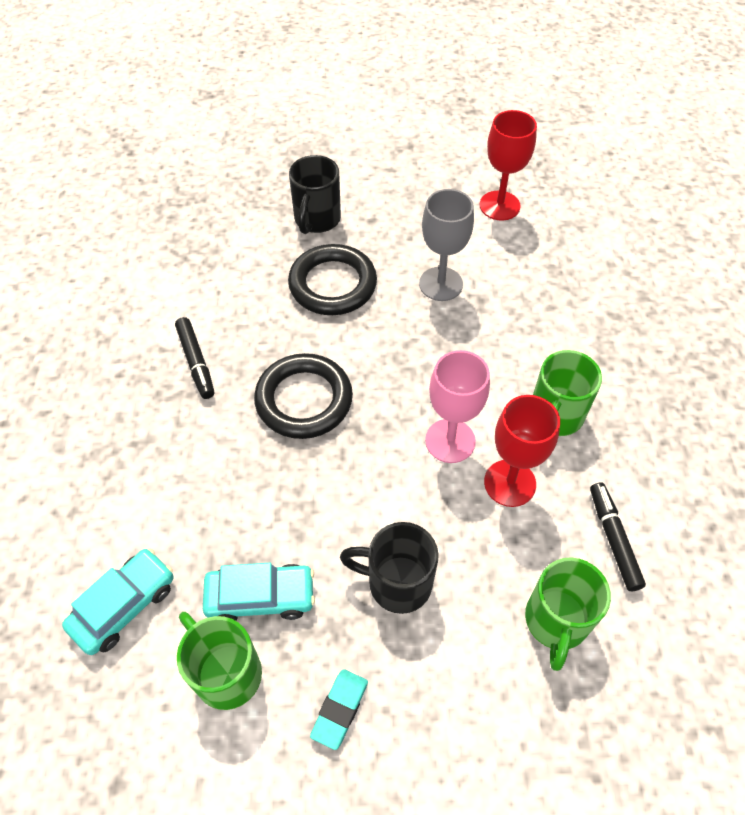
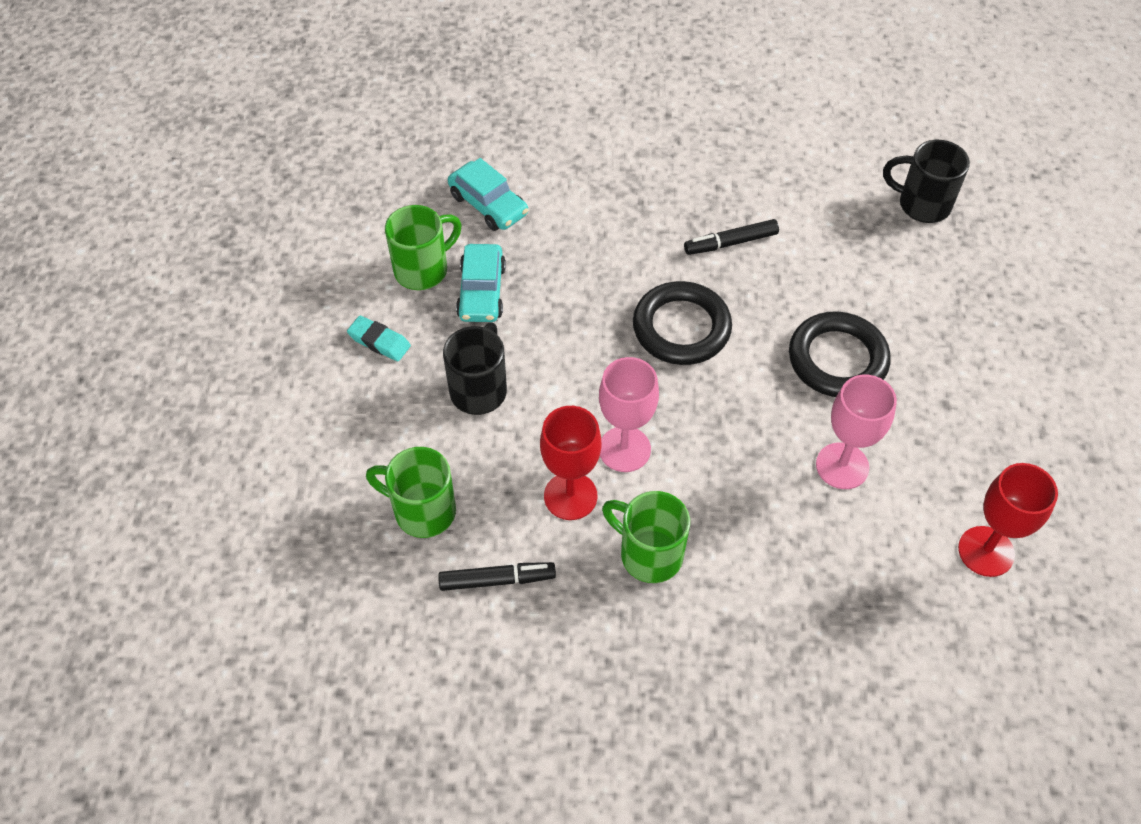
camera: 95 degrees right, 0 degrees up
(316, 220) = (940, 348): black mug -> black mug (922, 204)
(441, 284) = (842, 466): grey goblet -> pink goblet

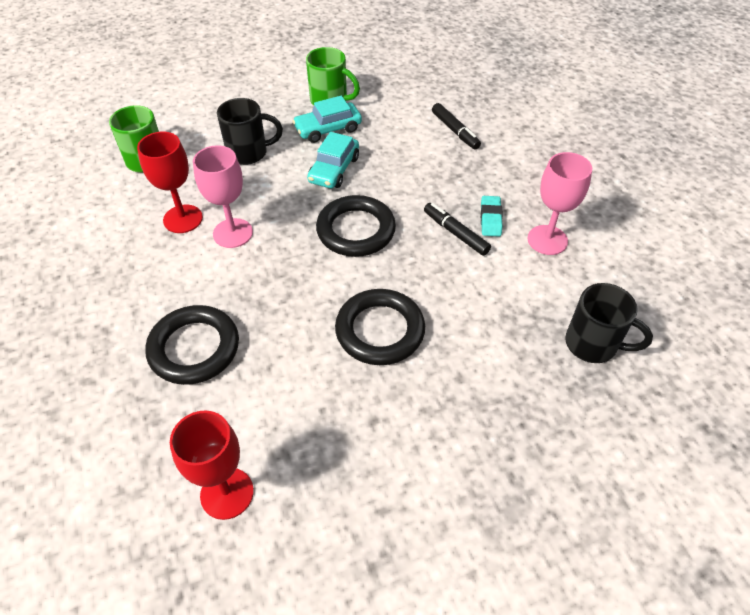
camera: 65 degrees right, 5 degrees down
(379, 341) = (264, 102): turquoise eraser -> turquoise eraser (490, 219)
(488, 204) = (402, 109): turquoise car -> turquoise car (334, 169)
(497, 580) = (106, 206): black marker -> black marker (455, 131)
(649, 554) = (149, 272): green mug -> none
(792, 535) = (194, 348): none -> black ring
(842, 466) = (273, 363): pink goblet -> pink goblet (547, 240)
(922, 204) = (593, 344): black mug -> black mug turned 120 degrees clockwise

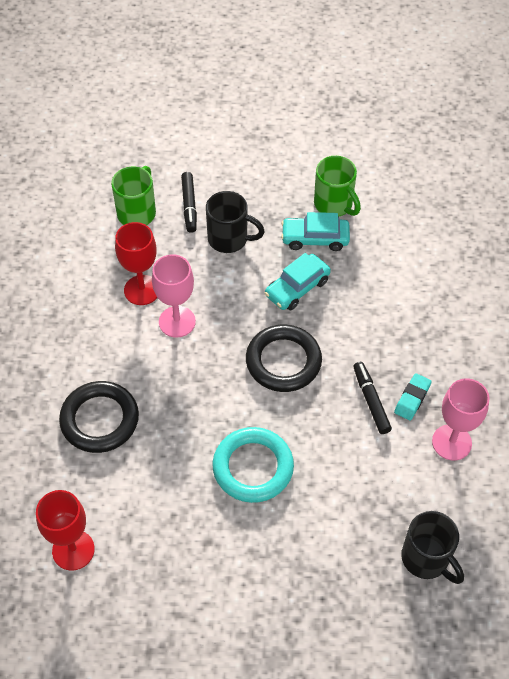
camera: 25 degrees right, 5 degrees up
(380, 330) = (253, 467): black ring -> turquoise ring
(455, 131) = (436, 287): black marker -> black marker (189, 206)

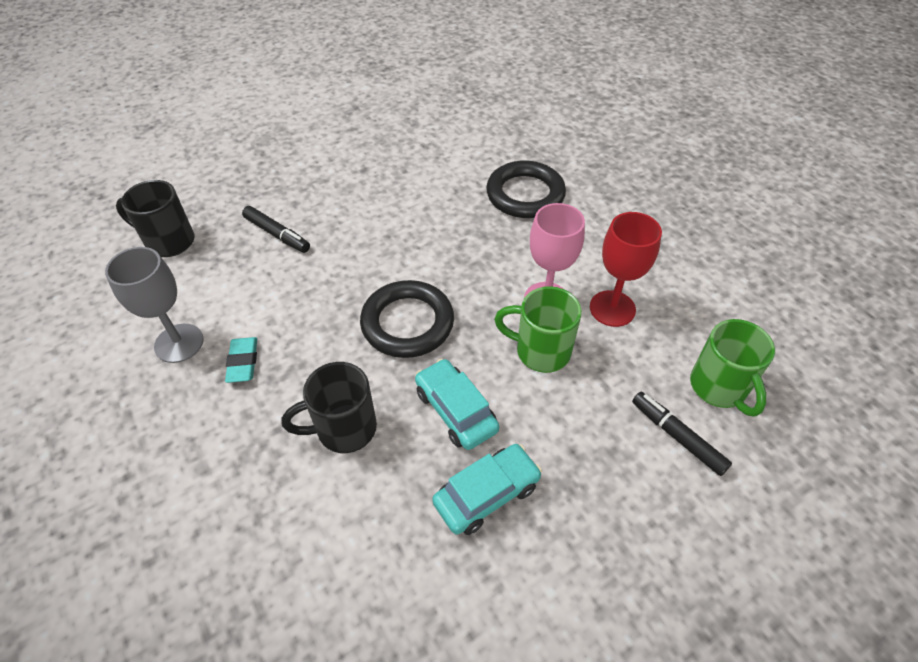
camera: 145 degrees right, 5 degrees down
(73, 550) = (457, 124): red goblet -> none
(229, 239) = (587, 422): black mug -> black mug (344, 429)
(253, 467) = (366, 227): turquoise ring -> none
(297, 288) = (456, 410): turquoise car -> turquoise car turned 45 degrees counterclockwise
(334, 204) = (504, 572): green mug -> green mug (540, 351)
(371, 400) = (289, 336): black marker -> black marker (277, 234)
(451, 442) = (179, 343): pink goblet -> grey goblet

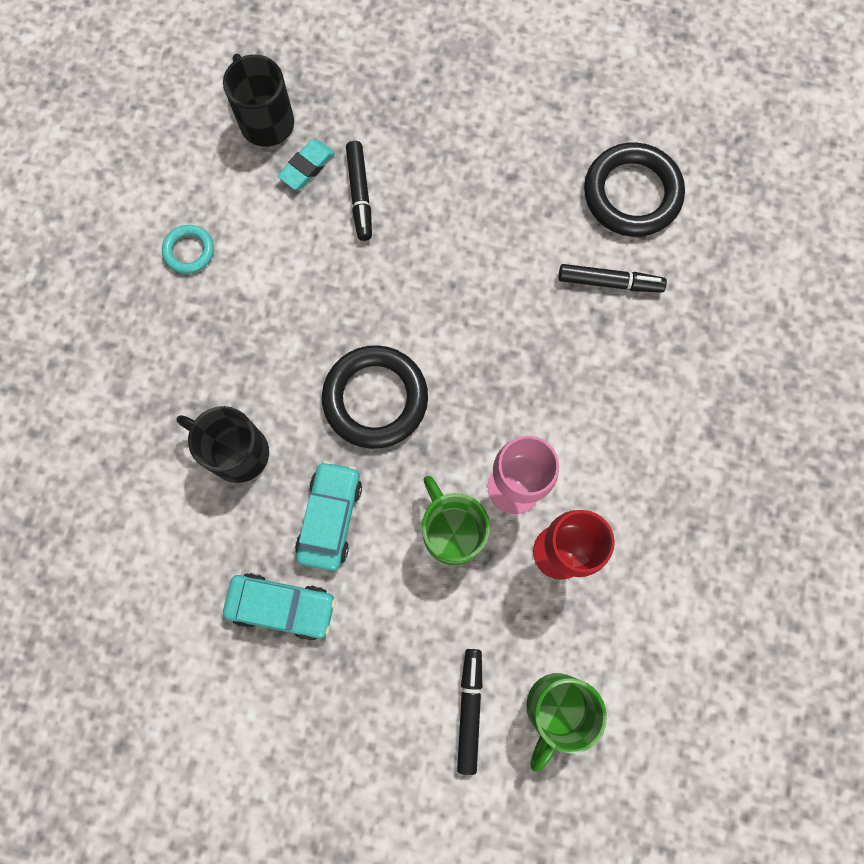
camera: 45 degrees right, 25 degrees up
(179, 343) = (189, 251): grey goblet -> turquoise ring
(243, 362) = (219, 317): turquoise eraser -> turquoise eraser (307, 167)
(475, 175) = (609, 282): none -> black marker
(525, 194) = (631, 351): black ring -> black ring (632, 194)

